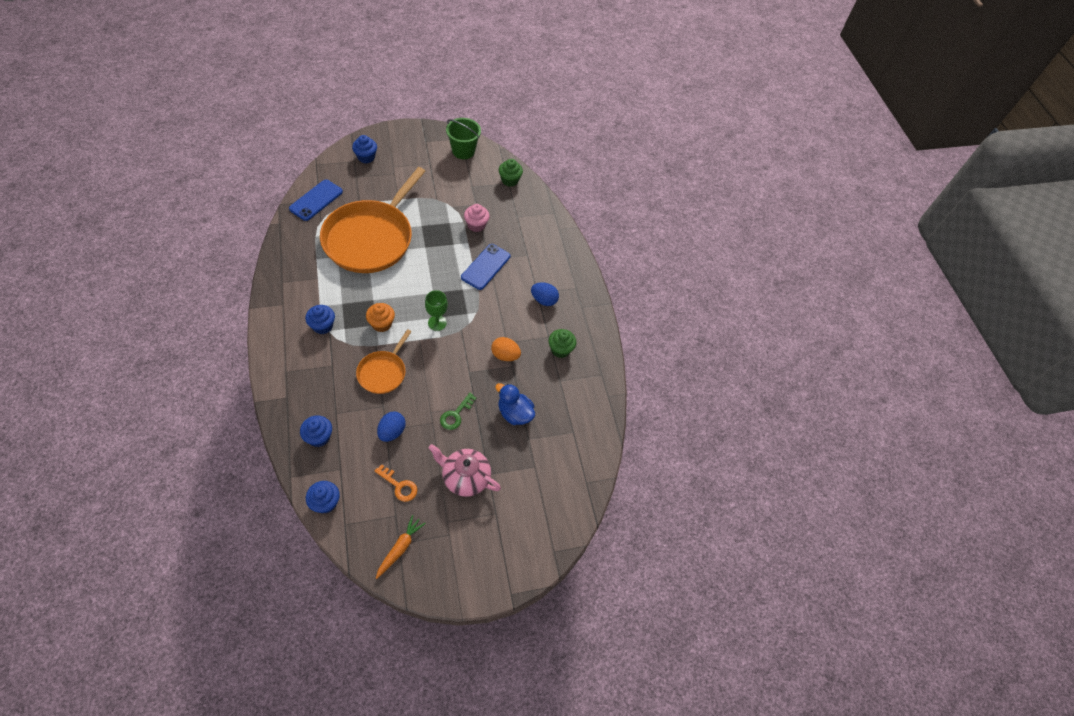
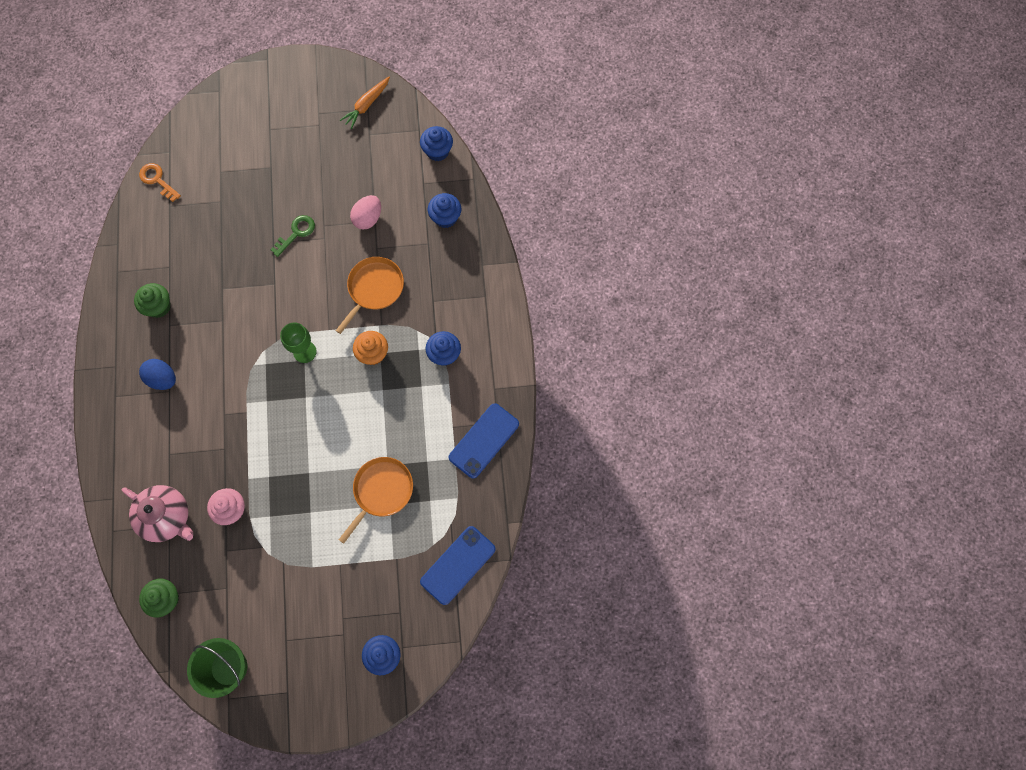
camera: 165 degrees left, 15 degrees up
(371, 238) = (381, 491): orange pan -> orange pan, size x0.48
(392, 432) = (368, 218): blue egg -> pink egg
(399, 485) = (364, 162): orange key -> orange key (157, 180)
(465, 477) = (295, 165): pink teapot -> pink teapot (167, 517)
(485, 267) = (230, 435): blue phone -> blue phone (484, 441)
(505, 355) = (228, 302): orange egg -> none
(514, 413) = (230, 230): blue duck -> none

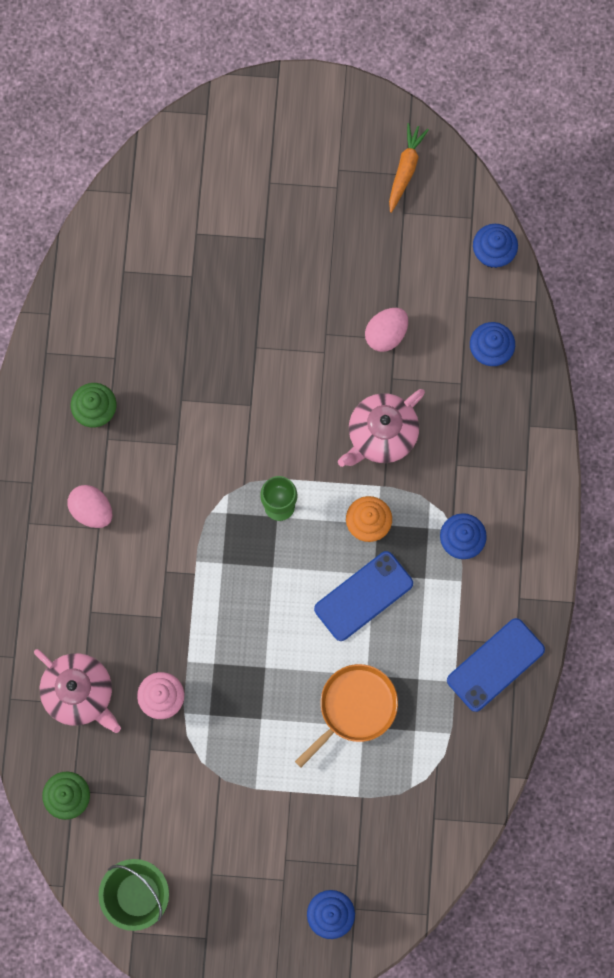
camera: 10 degrees right, 5 degrees up
(157, 180) = (111, 232): orange key -> none
(162, 379) = (92, 510): blue egg -> pink egg
(296, 233) = (288, 339): green key -> none
(366, 105) = (405, 169): orange carrot -> orange carrot turned 150 degrees clockwise
(374, 289) = (381, 435): orange pan -> pink teapot
(458, 565) = (438, 819): blue phone -> blue phone (363, 596)

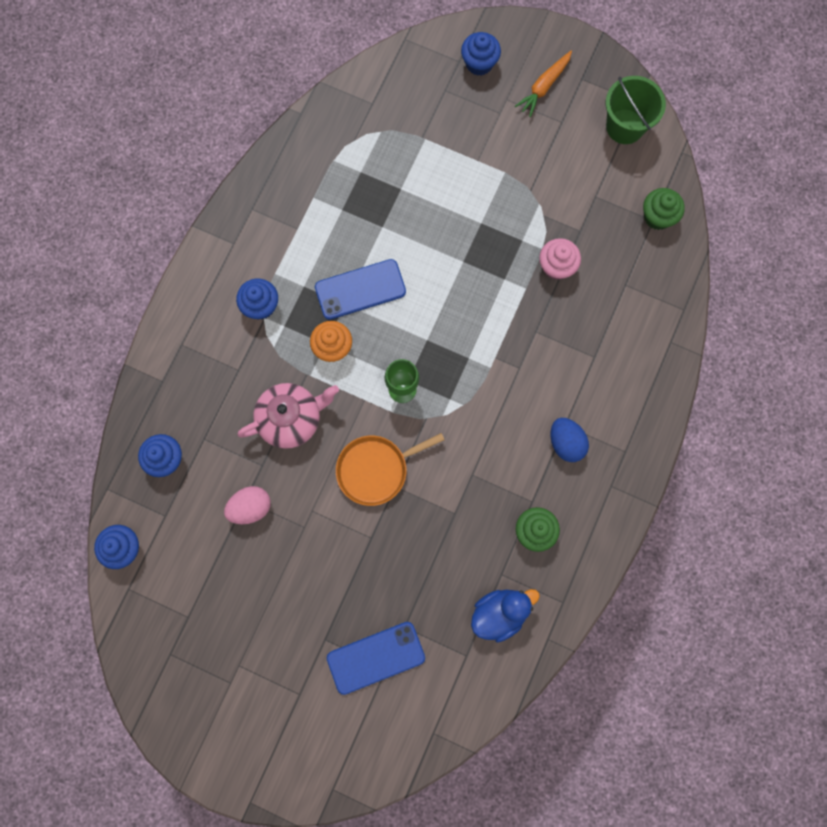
camera: 160 degrees left, 0 degrees up
(80, 693) = (624, 294): pink teapot -> none
(92, 510) = (566, 443): pink egg -> blue egg
(104, 321) = (499, 613): none -> blue duck
(355, 707) = (402, 205): orange pan -> orange pan (376, 469)
(405, 169) = (168, 660): orange carrot -> orange carrot (544, 87)
(495, 665) = (275, 198): blue phone -> blue phone (376, 657)

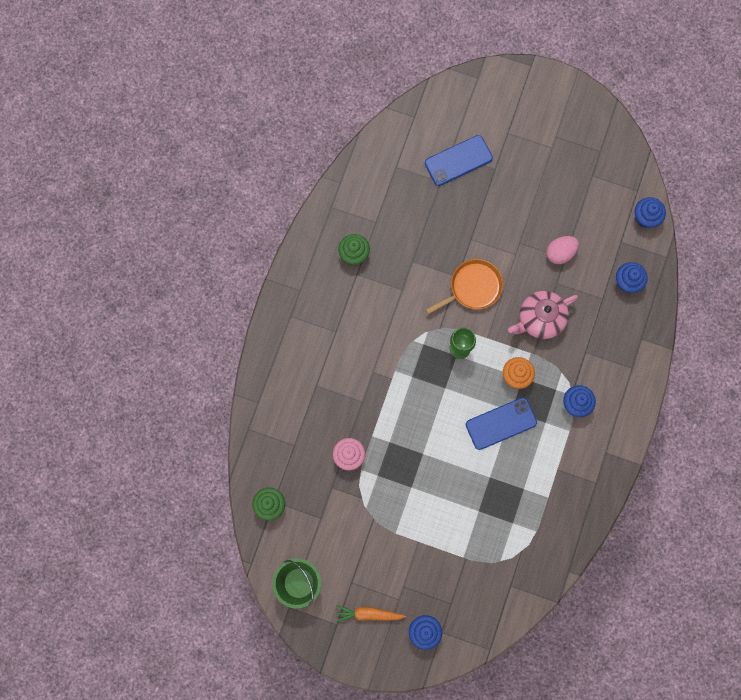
camera: 175 degrees right, 0 degrees up
(499, 613) = (375, 196): blue duck -> none
(544, 87) = (368, 614): orange carrot -> orange carrot turned 120 degrees counterclockwise
(566, 443) = (334, 319): blue egg -> none

